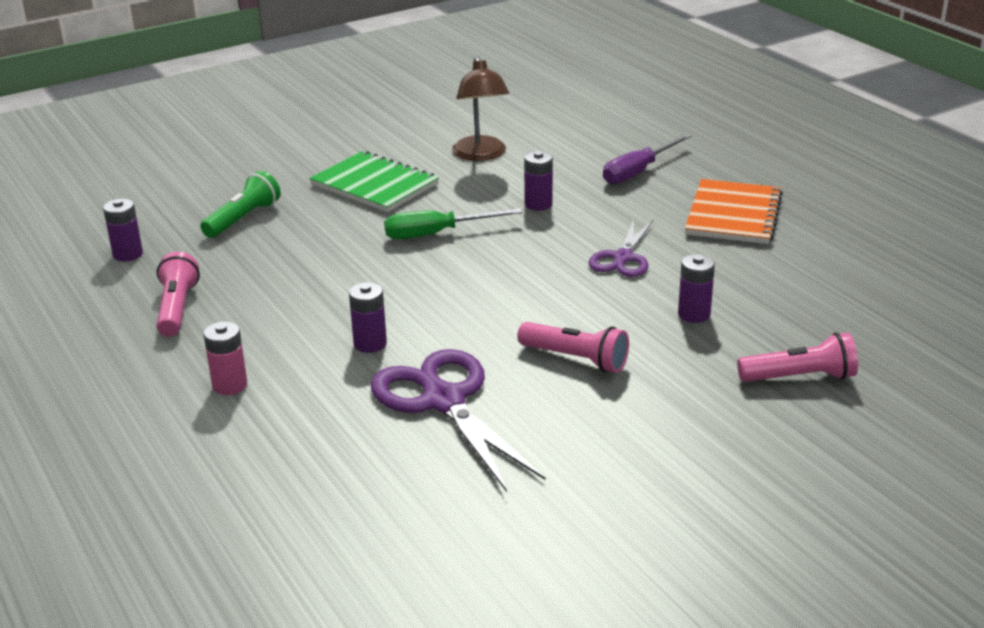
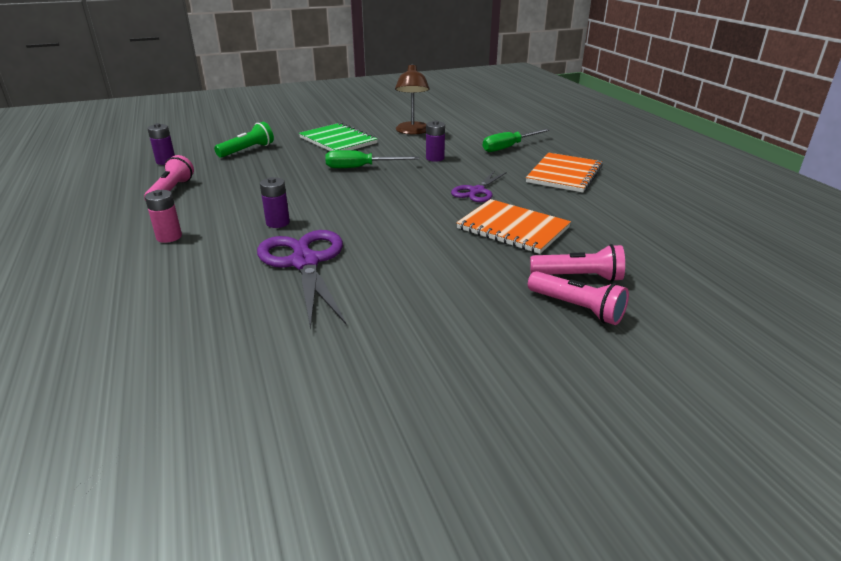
camera: 10 degrees right, 0 degrees up
(575, 359) = (413, 247): pink flashlight -> pink flashlight (577, 308)
(638, 172) = (509, 147): purple screwdriver -> green screwdriver
(694, 314) = (513, 228): purple battery -> orange notebook

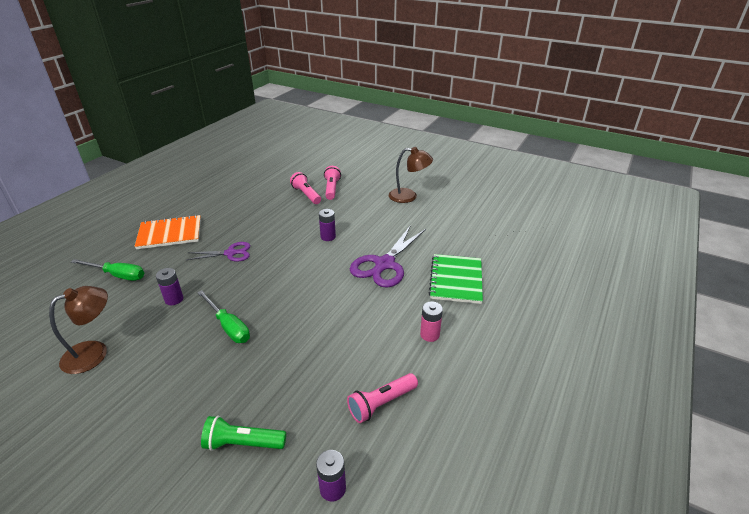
camera: 130 degrees left, 5 degrees up
(278, 223) = (359, 303): purple battery -> purple battery (328, 237)
(338, 140) = (160, 390): green notebook -> green notebook (456, 280)
(443, 384) = (409, 196): none -> brown lamp
(513, 228) = (274, 223): orange notebook -> none

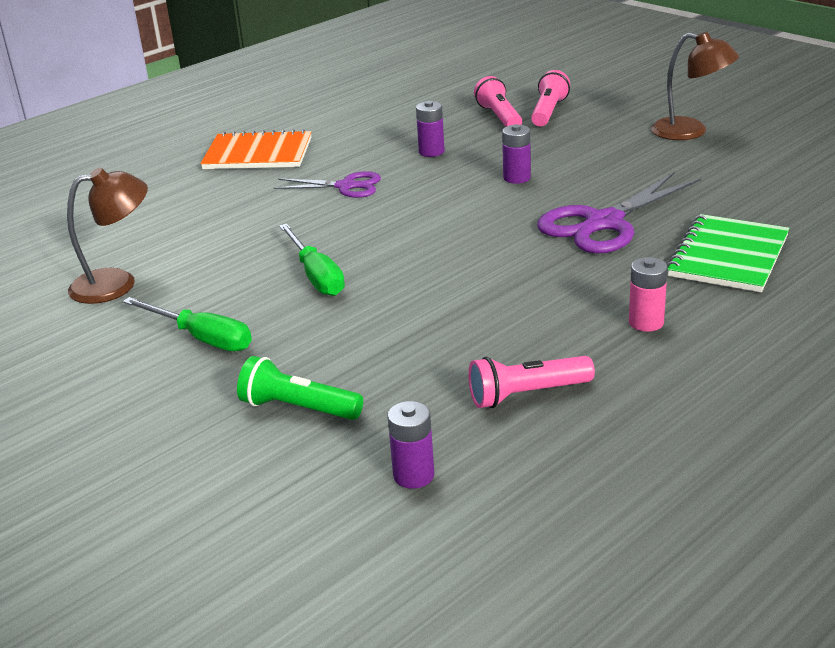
camera: 20 degrees right, 5 degrees down
(117, 275) = (168, 199): green screwdriver -> green screwdriver (201, 338)
(174, 299) = (243, 235): purple battery -> purple battery (431, 152)

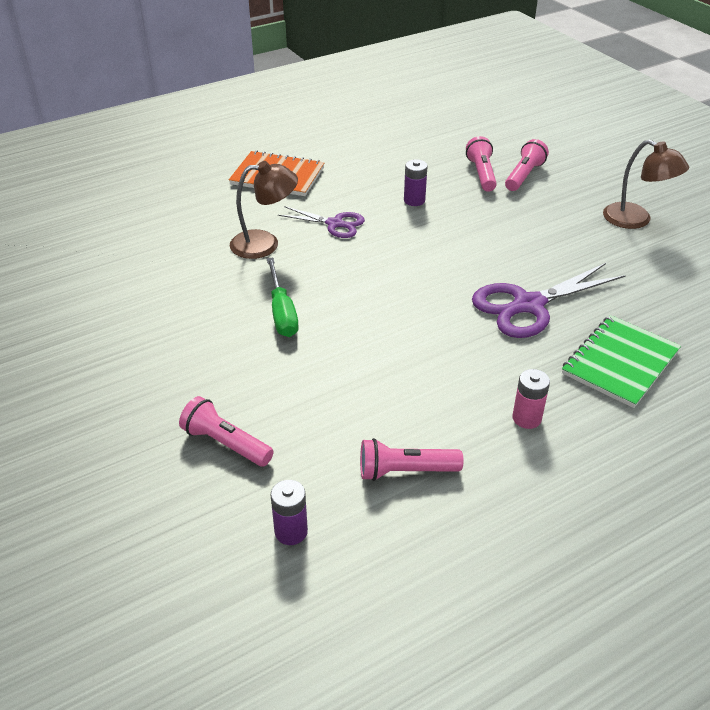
camera: 10 degrees right, 10 degrees up
(117, 283) = (131, 288): brown lamp -> brown lamp (265, 244)
(201, 338) = (176, 356): green screwdriver -> none
(298, 408) = (226, 443): green flashlight -> pink flashlight
(517, 178) = (474, 242): purple battery -> none

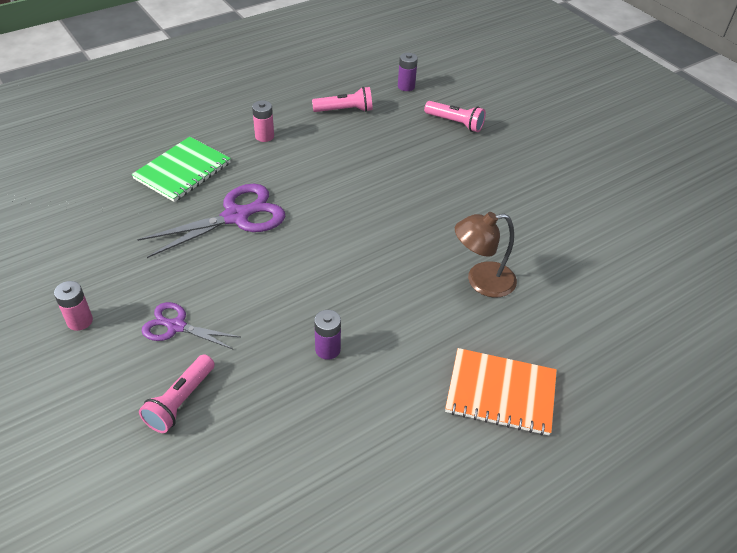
camera: 175 degrees right, 5 degrees up
(282, 312) = (444, 209): green screwdriver -> none
(335, 224) = (415, 310): purple scissors -> purple scissors (176, 326)
(481, 174) = (236, 403): pink flashlight -> none
(636, 220) = (80, 321): brown lamp -> pink battery

